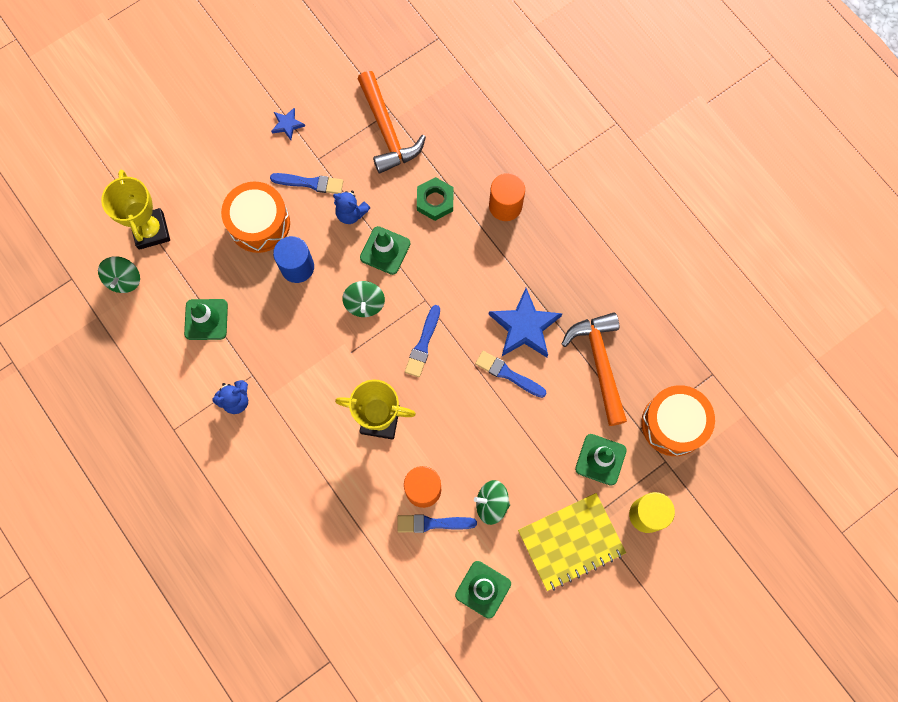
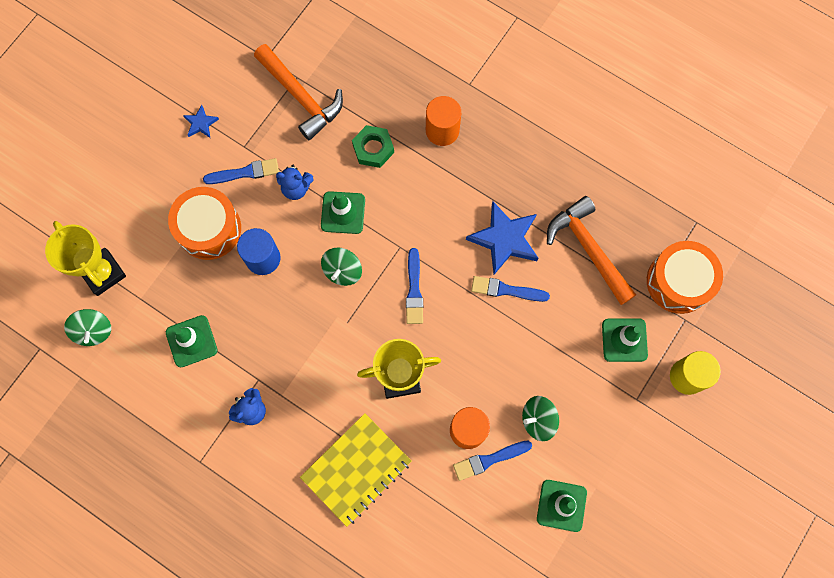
camera: 20 degrees left, 0 degrees up
(365, 303) = (342, 271): green spinning top -> green spinning top turned 45 degrees clockwise
(571, 541) = (627, 428): yellow notebook -> yellow notebook (356, 469)

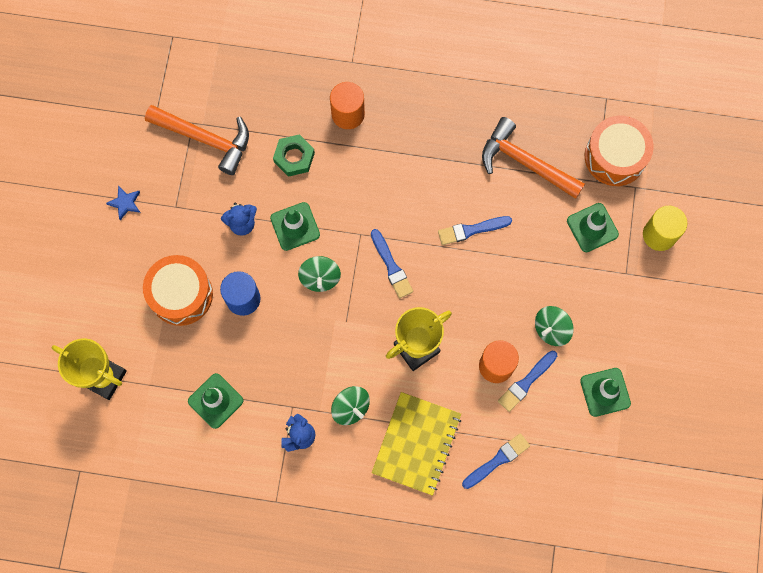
camera: 25 degrees left, 0 degrees up
(94, 331) = (121, 432): green spinning top -> green spinning top (350, 408)
(245, 172) = (188, 230): blue brush -> blue brush (497, 460)
(504, 239) = (449, 186): blue star -> none

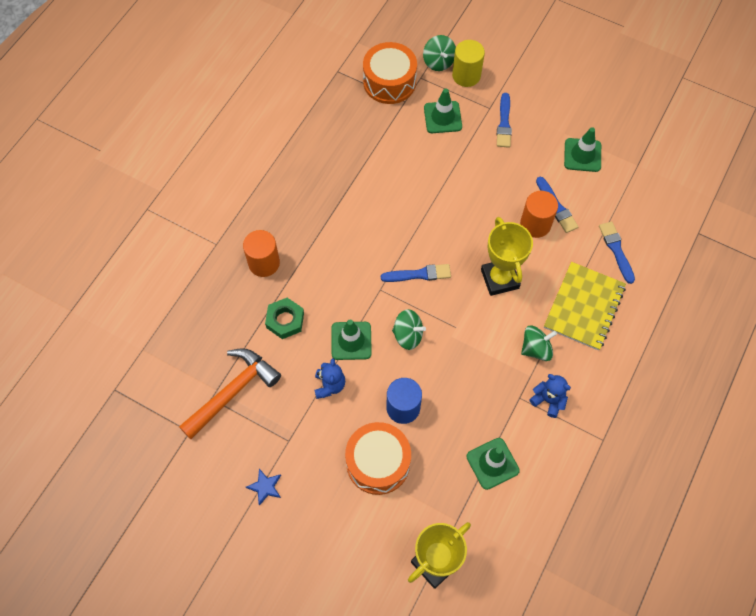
camera: 70 degrees left, 10 degrees down
(416, 443) = (584, 307): yellow notebook -> yellow notebook turned 75 degrees clockwise
(471, 230) = (410, 203): blue brush -> blue brush (504, 123)
(525, 162) = (368, 144): orange hammer -> none
(551, 329) = (518, 174): green spinning top -> green spinning top (438, 62)

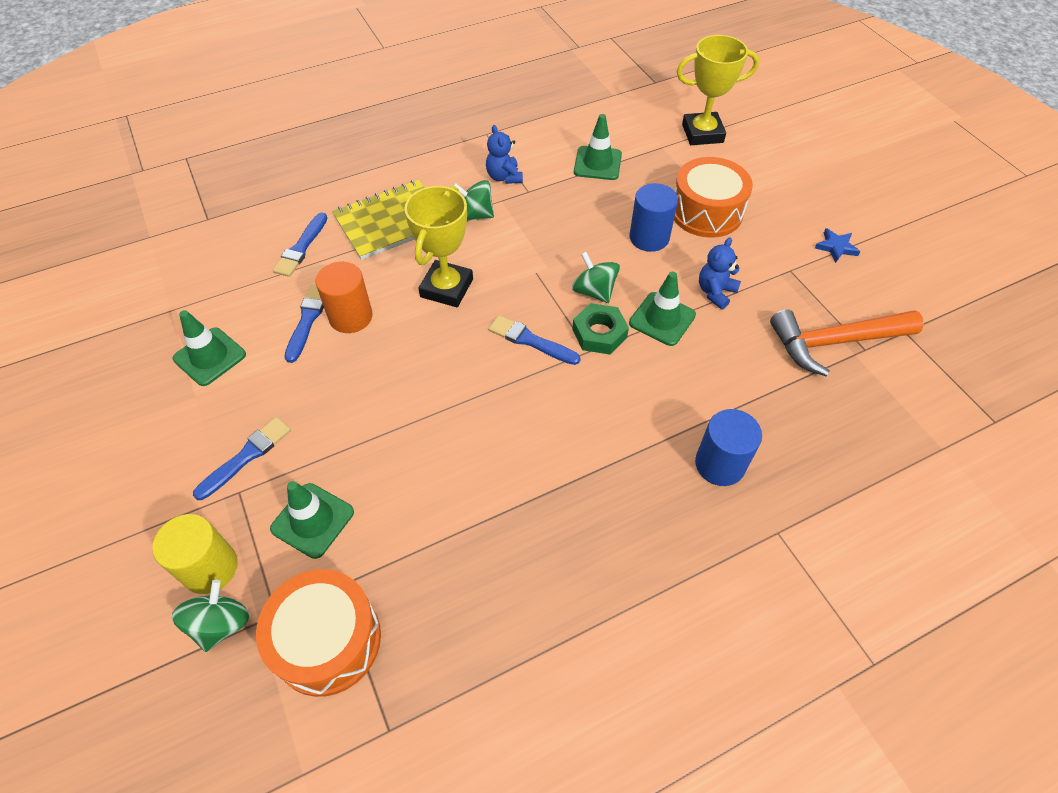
camera: 145 degrees left, 10 degrees down
(264, 263) = (720, 464): orange cylinder -> blue cylinder
(285, 320) = (730, 380): green nut -> green nut (599, 333)

